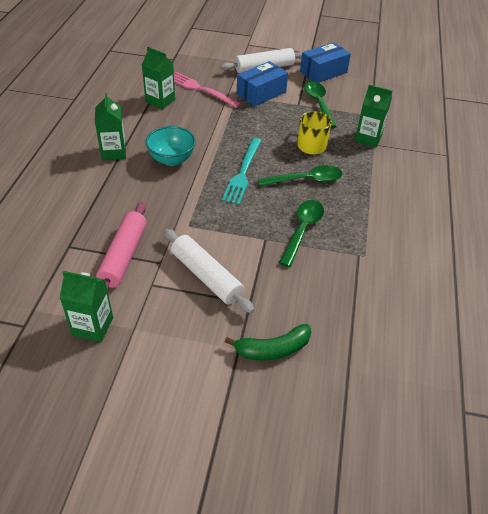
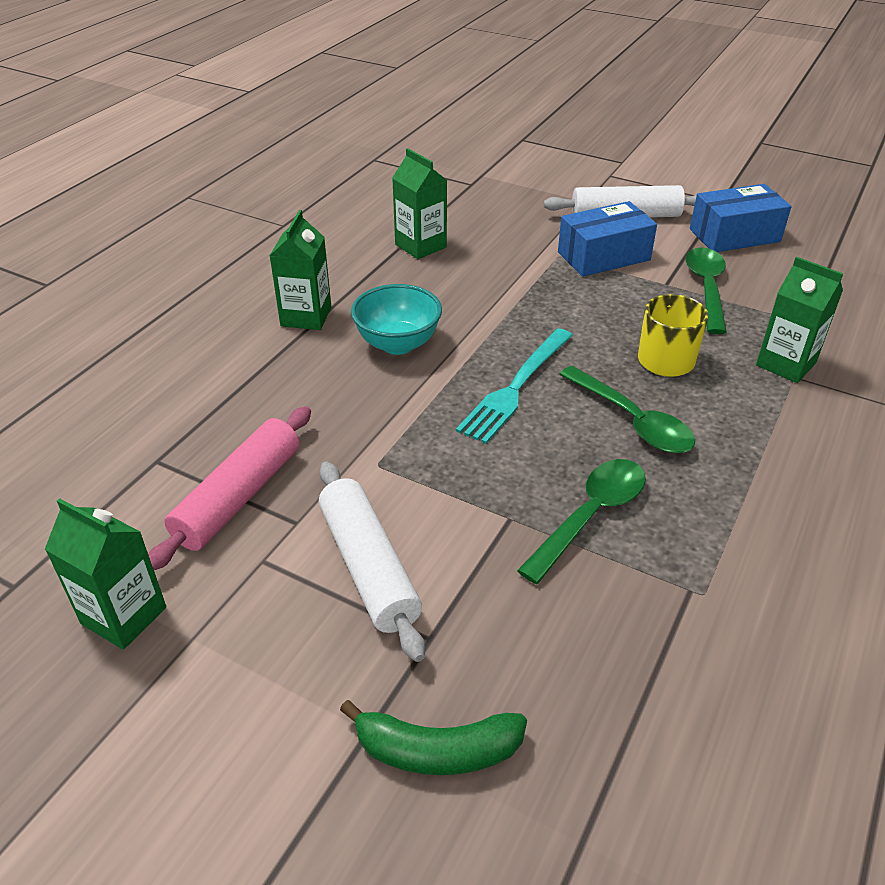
camera: 20 degrees right, 5 degrees down
(201, 89) = (498, 236): pink fork -> none
(306, 180) = (633, 421): green spoon -> green spoon turned 45 degrees clockwise

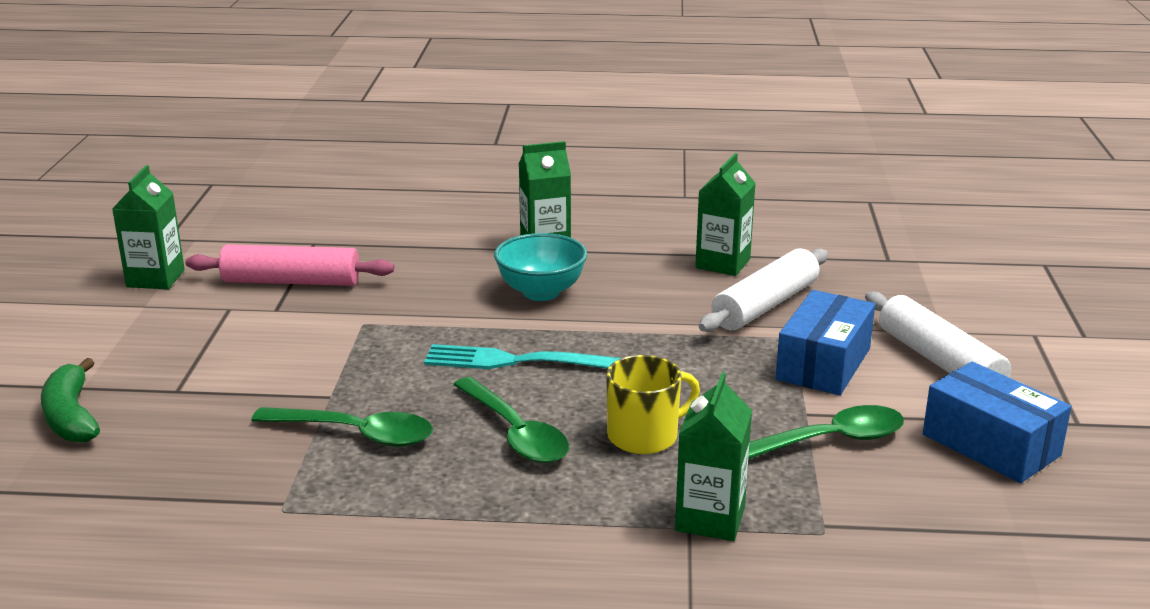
camera: 65 degrees right, 15 degrees down
(369, 567) = (241, 349): white rolling pin -> white rolling pin (765, 305)
(603, 256) = (823, 364): blue box -> blue box turned 75 degrees clockwise
(633, 421) = (515, 433): green spoon -> green spoon turned 60 degrees counterclockwise

